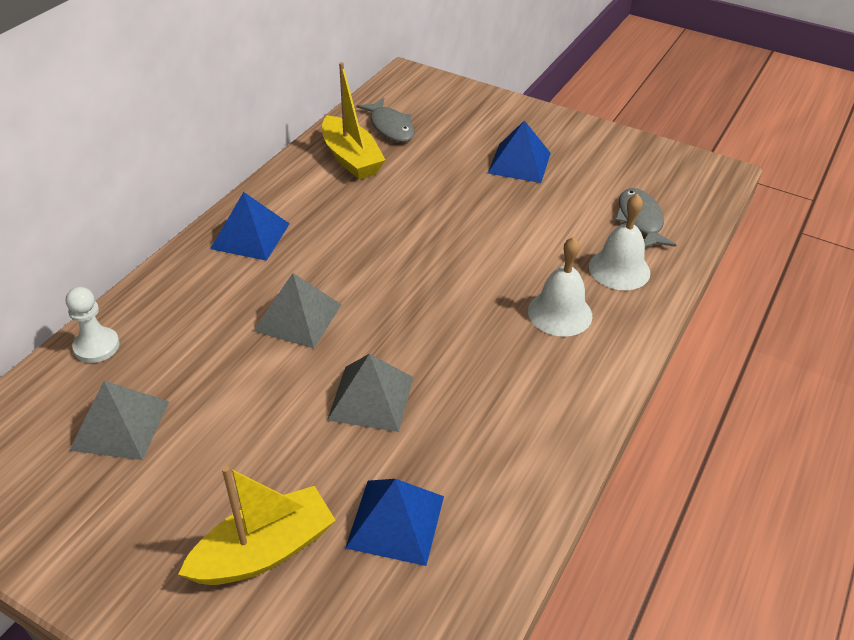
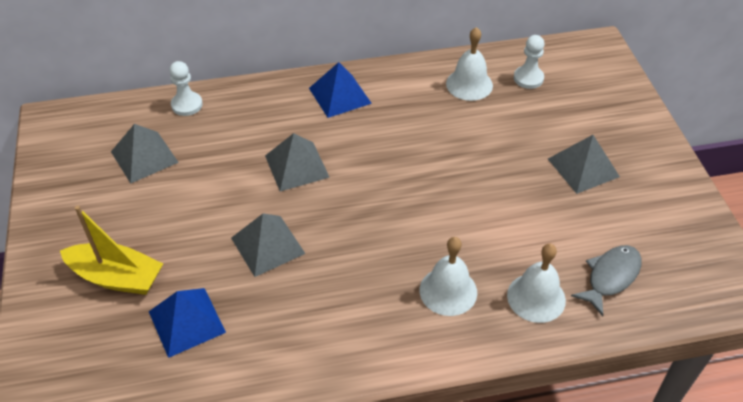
camera: 50 degrees right, 5 degrees up
(351, 158) = (469, 84): yellow boat -> white bell
(390, 127) = (528, 78): grey fish -> white pawn
(519, 163) = (583, 167): blue pyramid -> grey pyramid

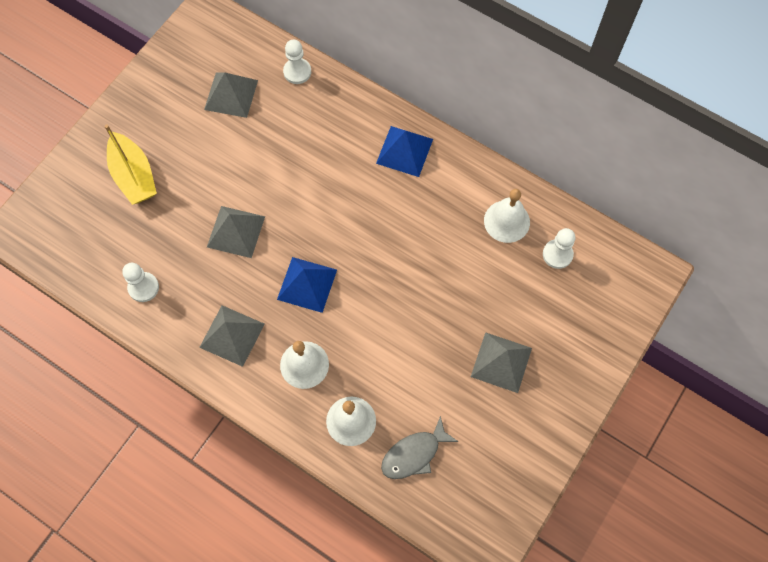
camera: 45 degrees right, 20 degrees up
(187, 321) = (142, 242): blue pyramid -> blue pyramid (307, 284)
(231, 355) = (143, 287): none -> white pawn
(296, 166) = (314, 186): grey pyramid -> grey pyramid (232, 335)
(610, 277) = (414, 454): grey fish -> grey fish turned 150 degrees clockwise

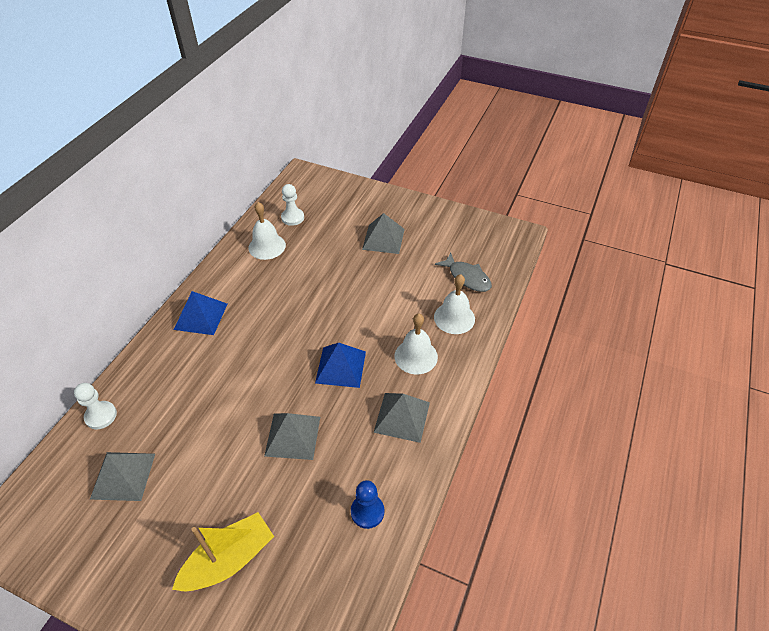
camera: 100 degrees left, 20 degrees down
(143, 287) = (367, 512): white pawn -> blue pawn

